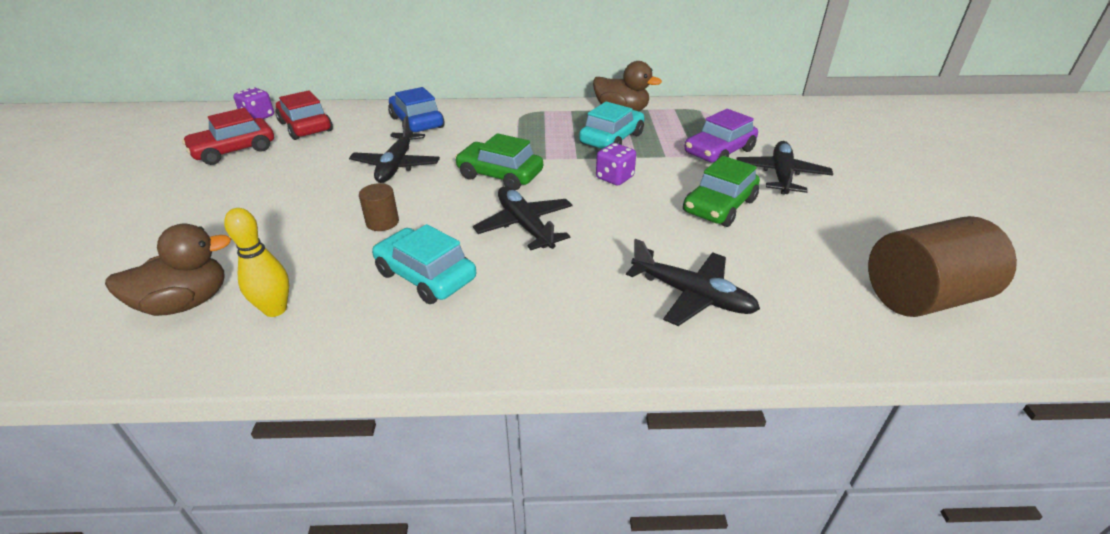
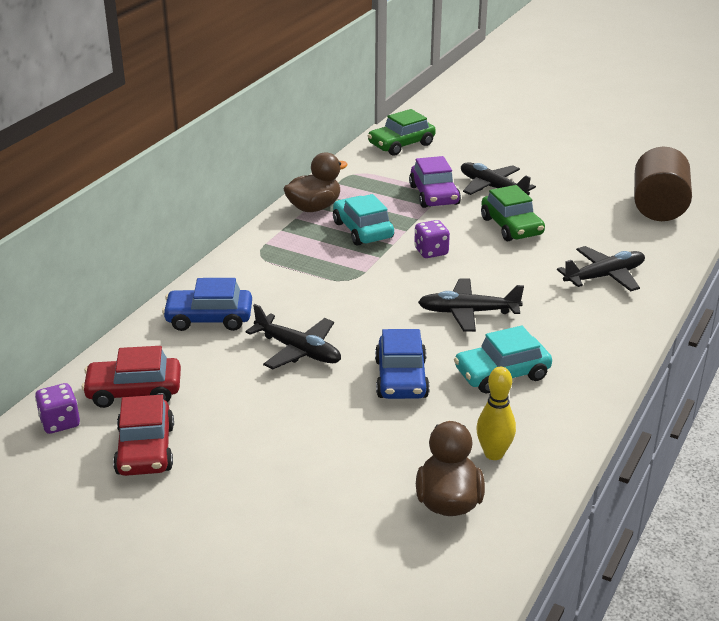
camera: 60 degrees left, 5 degrees down
(382, 222) = (401, 378): brown cylinder -> blue car
(500, 175) = (373, 301): green car -> green car (401, 144)

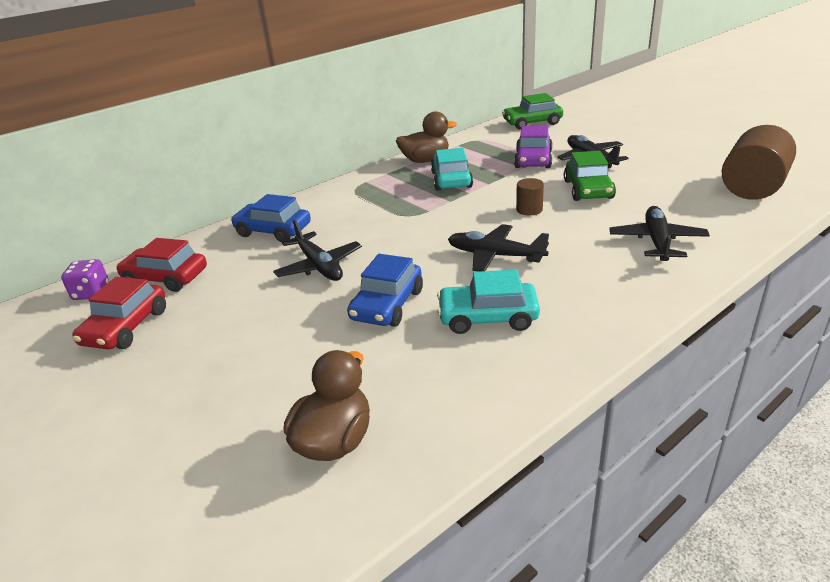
camera: 25 degrees right, 0 degrees up
(431, 252) = (498, 202): purple dice -> none
(468, 257) = (529, 210): none -> brown cylinder
(493, 454) = (420, 399): yellow bowling pin -> none
(604, 276) = (657, 241): black plane -> black plane turned 75 degrees counterclockwise

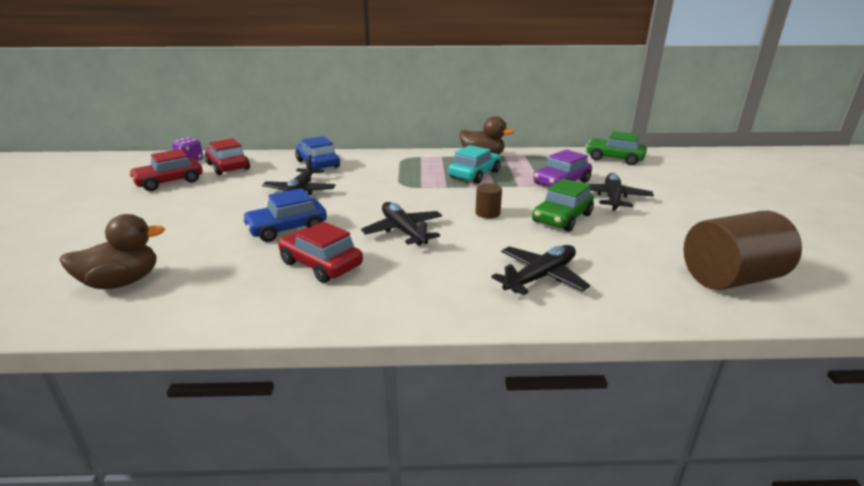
camera: 35 degrees right, 5 degrees down
(488, 317) = (321, 264): turquoise car -> red car

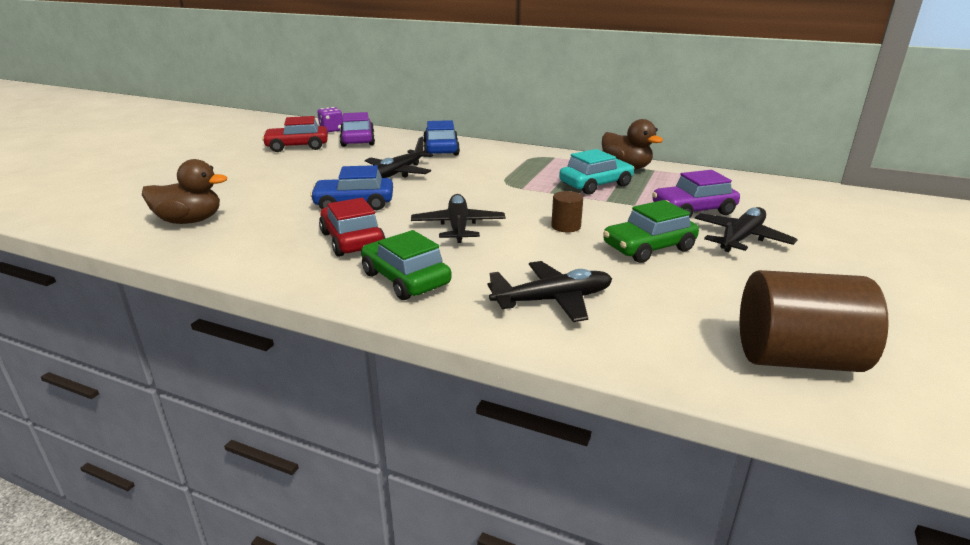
camera: 25 degrees right, 0 degrees up
(228, 166) = (358, 140): red car -> purple car
(614, 158) = (801, 194): green car -> green car (405, 279)

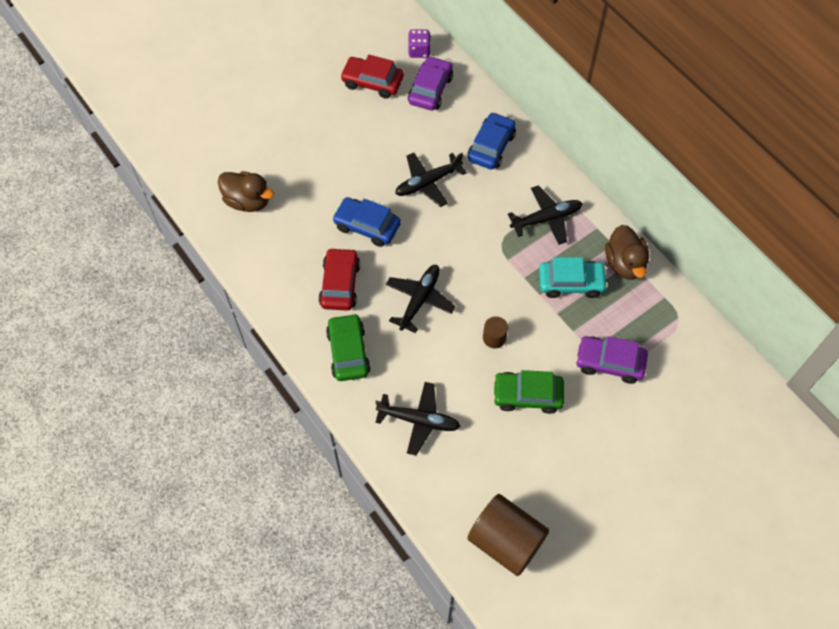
camera: 30 degrees right, 35 degrees up
(741, 238) = (604, 418): black plane -> black plane (546, 219)

